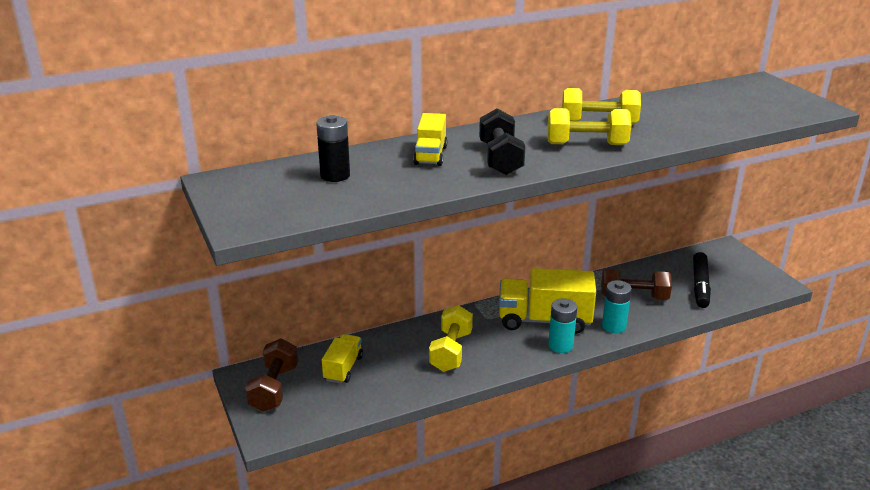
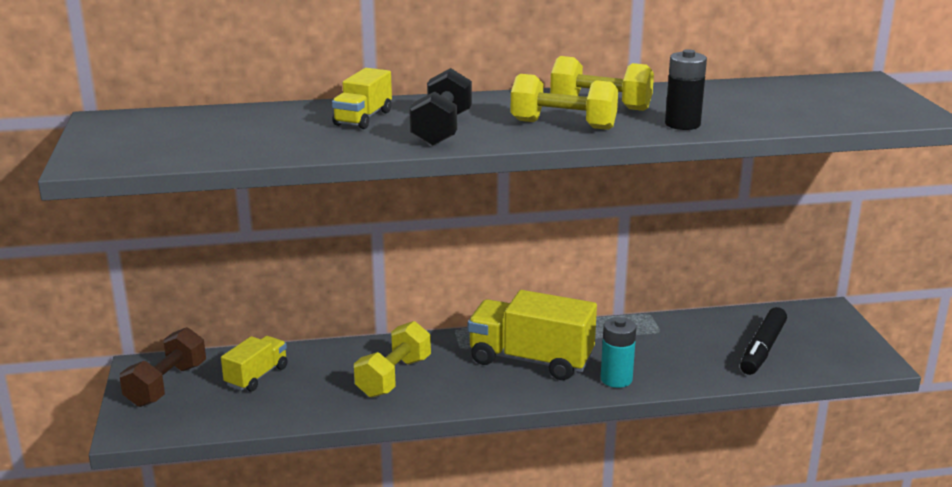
camera: 15 degrees right, 5 degrees down
(335, 175) = (235, 127): black battery -> black battery (682, 124)
(560, 345) = (533, 391): turquoise battery -> none
(634, 297) = (664, 350): brown dumbbell -> none

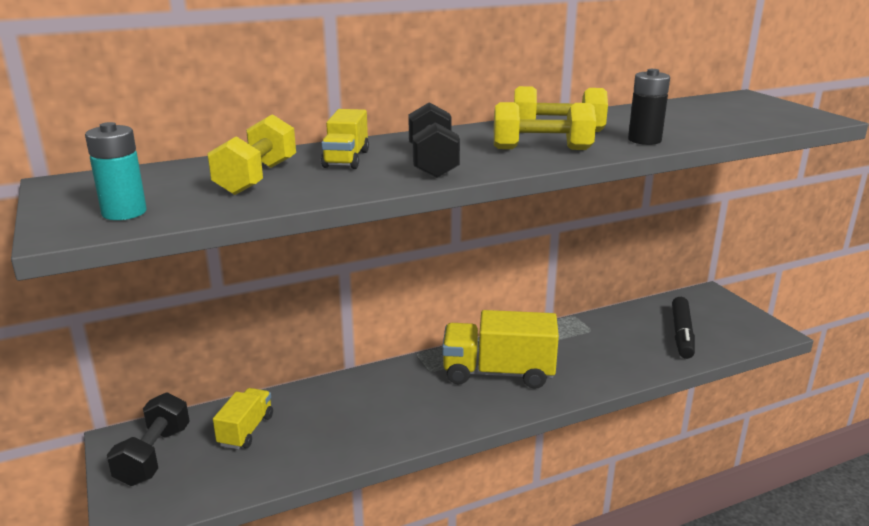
camera: 15 degrees left, 0 degrees up
(166, 385) = (154, 455): brown dumbbell -> black dumbbell
(394, 377) = (382, 409): yellow dumbbell -> yellow dumbbell (256, 178)
(616, 379) = (581, 380): turquoise battery -> turquoise battery (124, 212)

